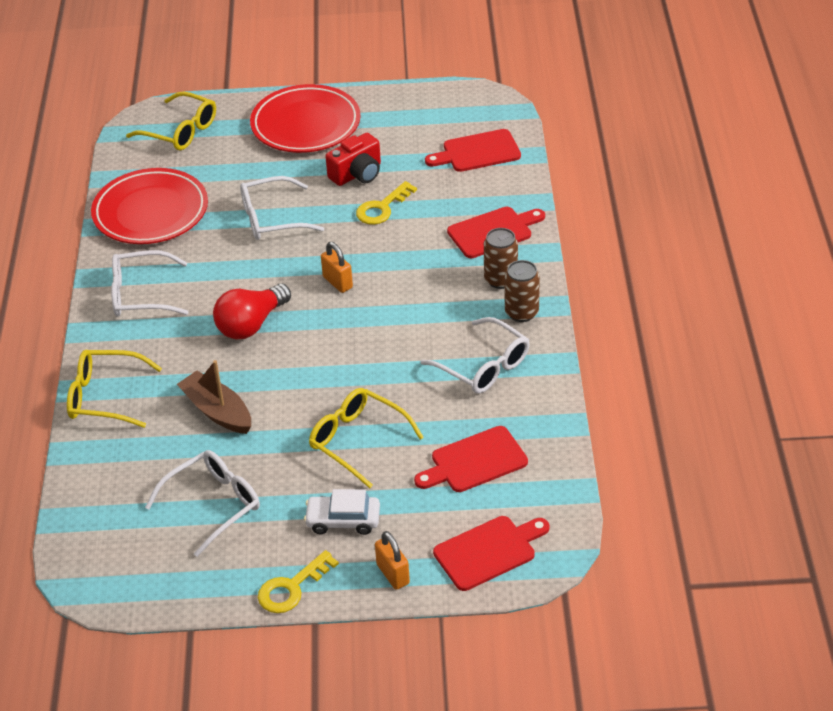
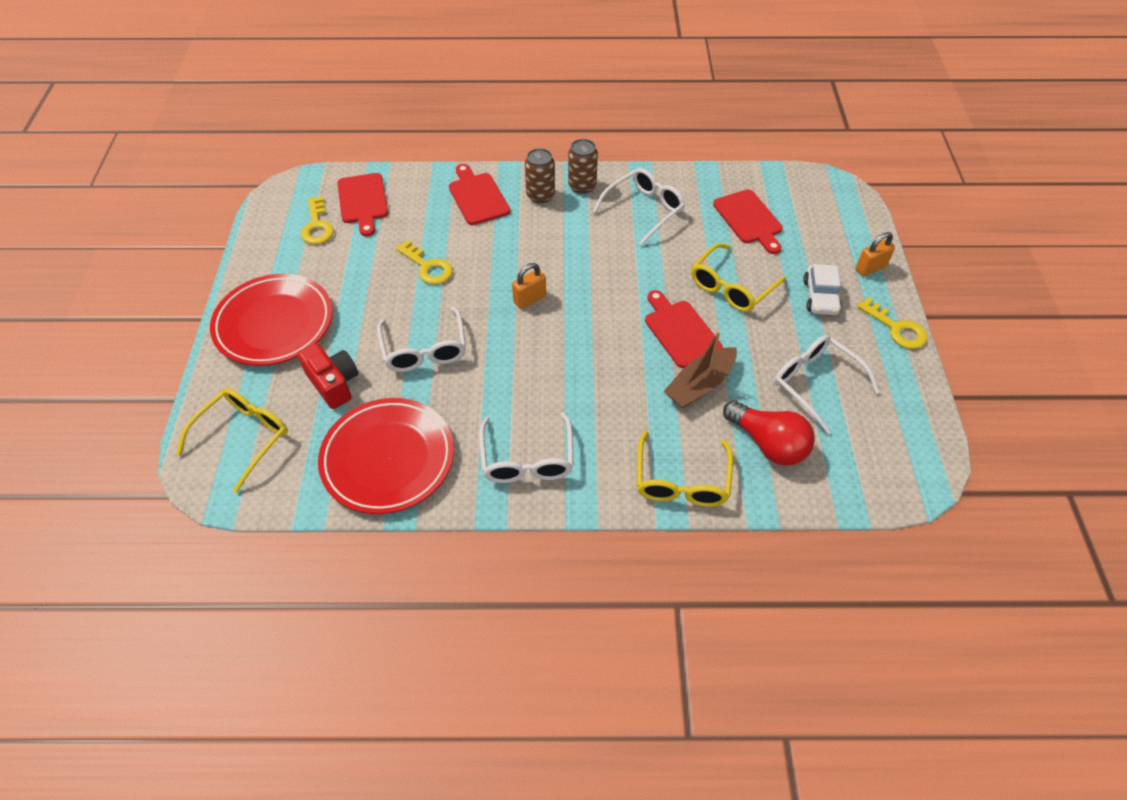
camera: 90 degrees left, 10 degrees up
(251, 324) = (582, 362): red light bulb -> red light bulb (768, 443)
(357, 174) = (370, 284): red camera -> red camera (333, 383)
(437, 128) = (317, 226): none -> yellow key
(488, 551) = (838, 216): red cutting board -> red cutting board (680, 331)

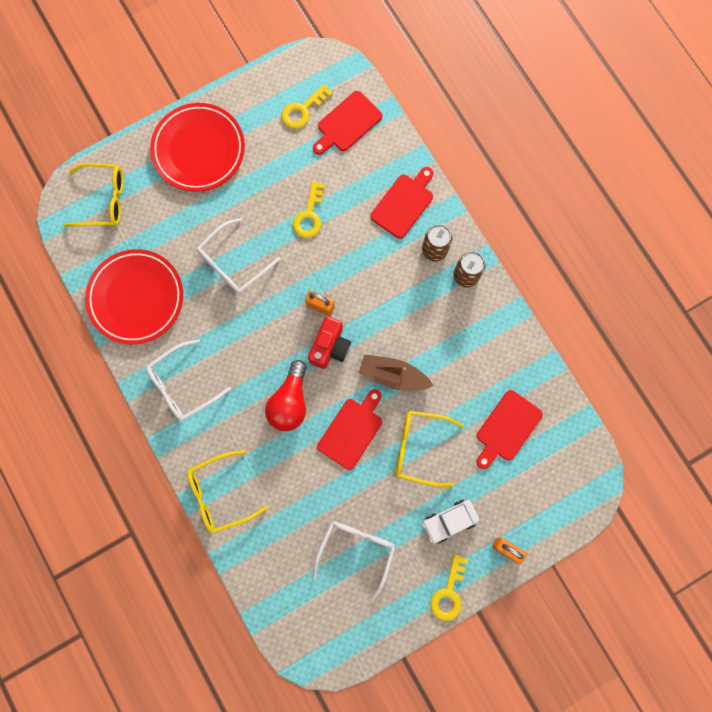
camera: 60 degrees right, 25 degrees up
(333, 383) = (173, 224): red camera -> red camera (330, 347)
(644, 210) = (467, 339): white glasses -> none
(699, 385) = (308, 468): brown boat -> brown boat (393, 375)
(768, 443) = (282, 539): red light bulb -> red light bulb (290, 402)

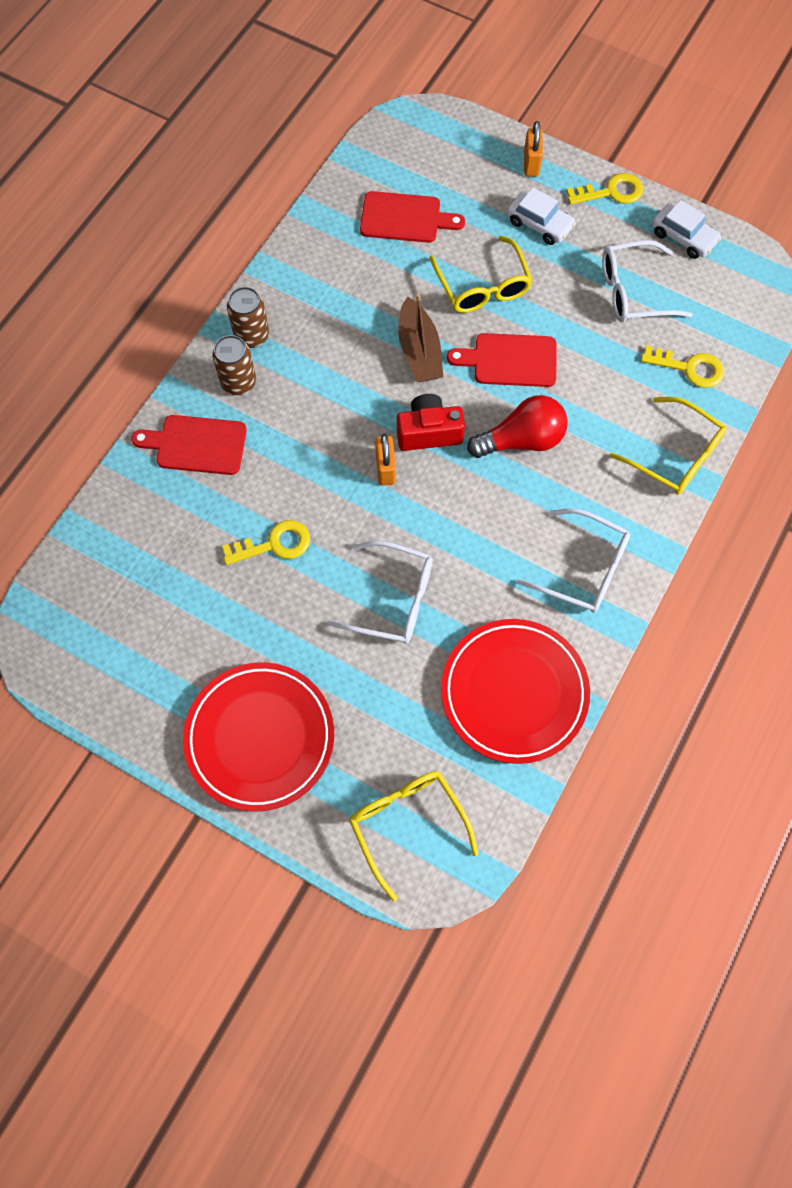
camera: 120 degrees left, 10 degrees down
(302, 110) = (127, 634): yellow key -> yellow key (689, 368)
(347, 123) = (118, 567): red cutting board -> none
(380, 620) = (683, 237): none -> white car

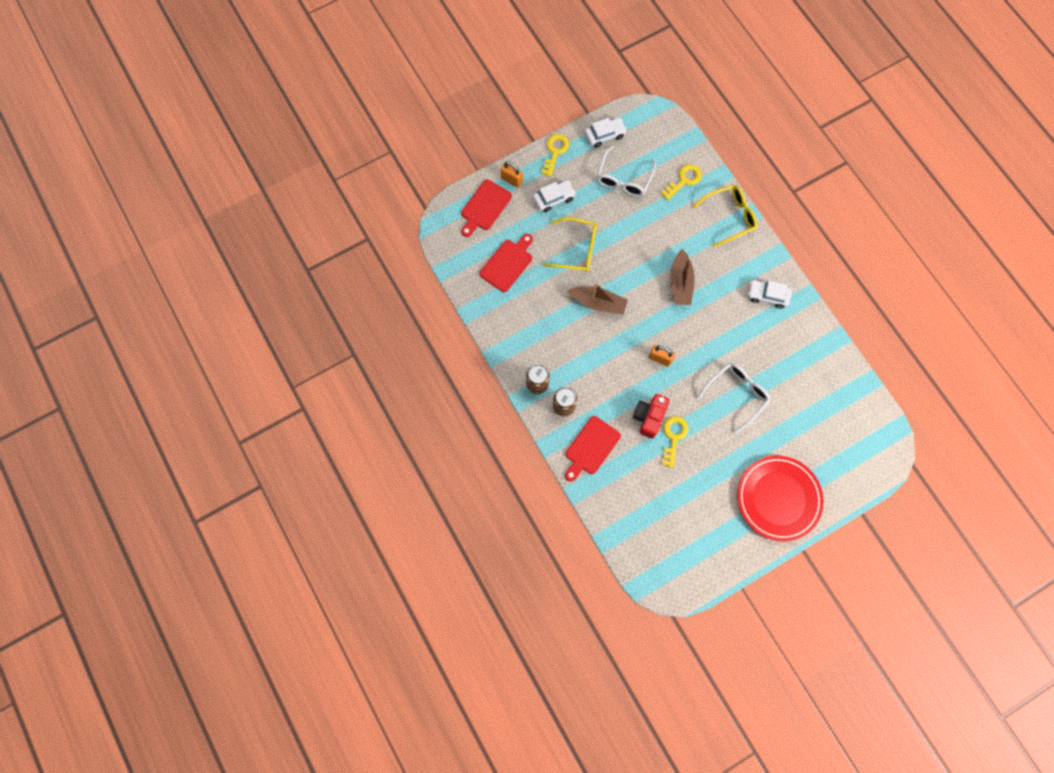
camera: 60 degrees left, 5 degrees up
(407, 824) = (857, 451): yellow glasses -> none
(429, 432) = (650, 325): red camera -> red camera (649, 417)
(510, 360) = (630, 261): red cutting board -> red cutting board (485, 207)
(514, 692) = (815, 365): red plate -> none
(522, 440) = (680, 283): red light bulb -> brown boat
(583, 568) = (767, 296): white glasses -> white car

